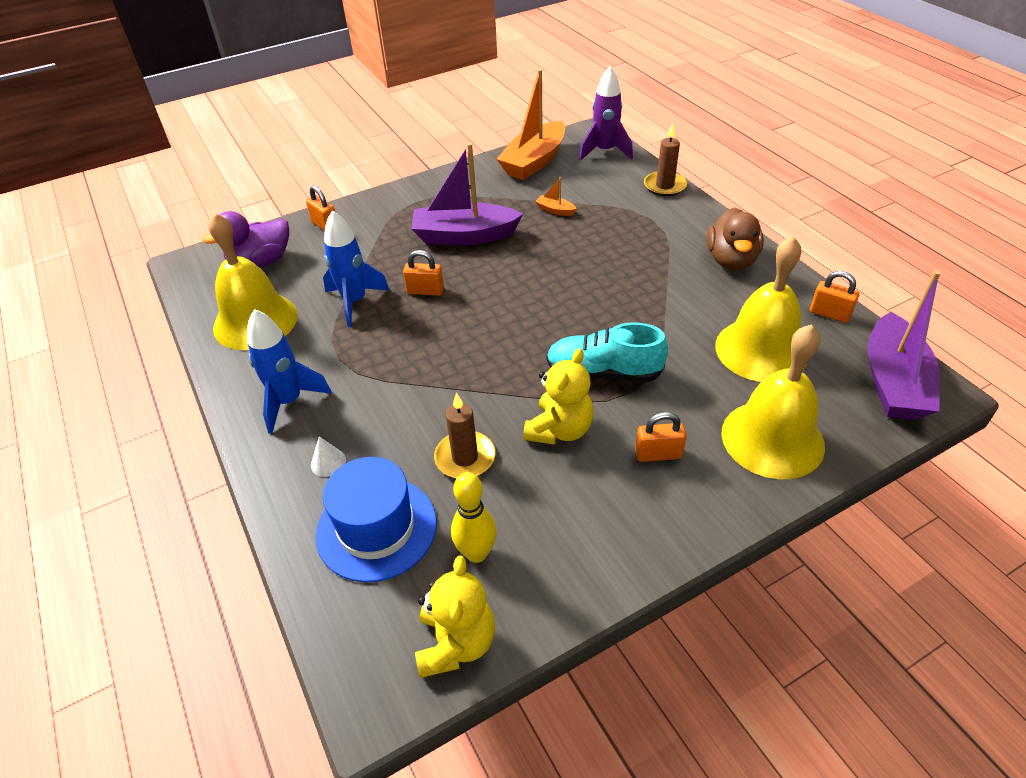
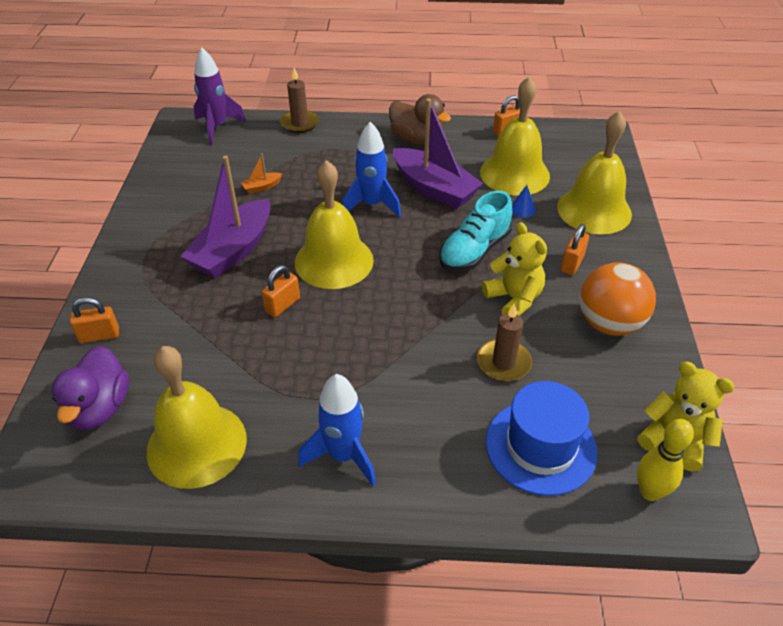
camera: 60 degrees left, 0 degrees up
(328, 462) = (444, 453): white cone -> none
(355, 302) = (247, 357): blue rocket -> blue rocket (372, 205)
(476, 553) = (601, 395): yellow bowling pin -> yellow bowling pin (650, 492)
(503, 292) = (334, 261): none -> yellow bell
(534, 162) = (179, 167): orange boat -> none
(590, 521) = (609, 323): none -> orange ball
(707, 380) = (522, 209): none -> blue cone
(893, 382) = (584, 143): purple boat -> purple boat (434, 189)

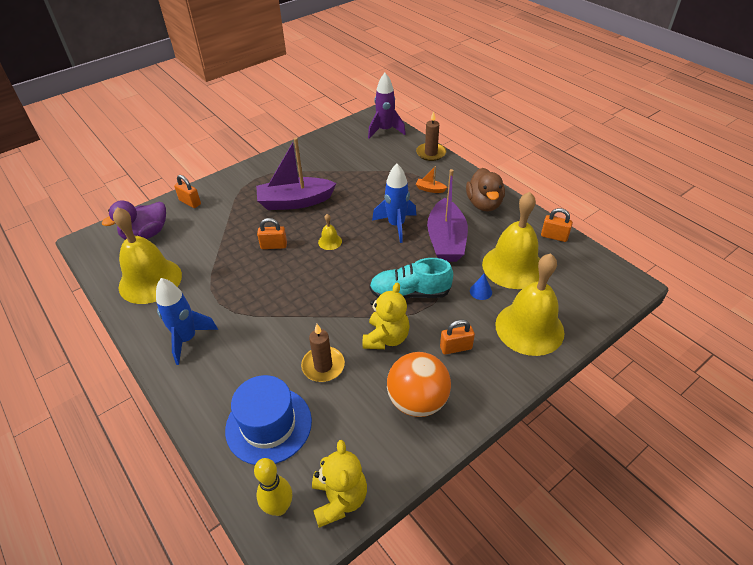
camera: 50 degrees right, 0 degrees up
(262, 187) = (357, 177): orange boat -> orange boat (430, 189)
(334, 261) = (330, 241): yellow bell -> yellow bell, size x0.41

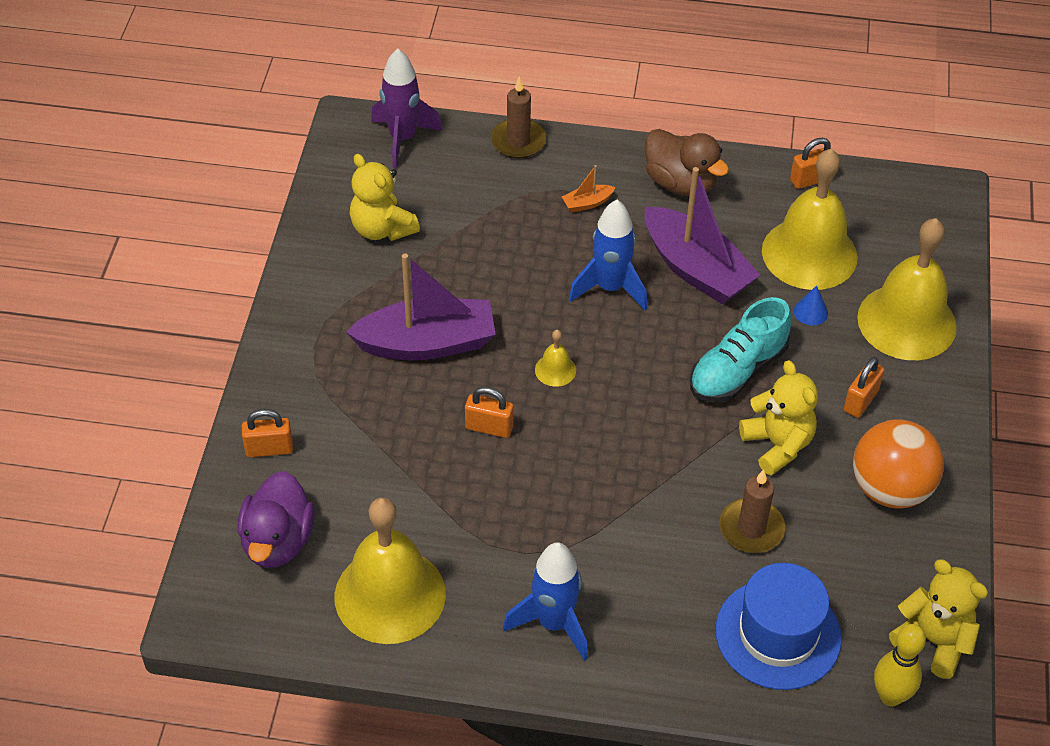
camera: 45 degrees left, 5 degrees up
(274, 246) = (489, 427): orange padlock -> orange padlock turned 60 degrees clockwise
(295, 202) = (427, 343): purple boat -> purple boat turned 135 degrees counterclockwise
(335, 155) = (382, 229): none -> yellow teddy bear

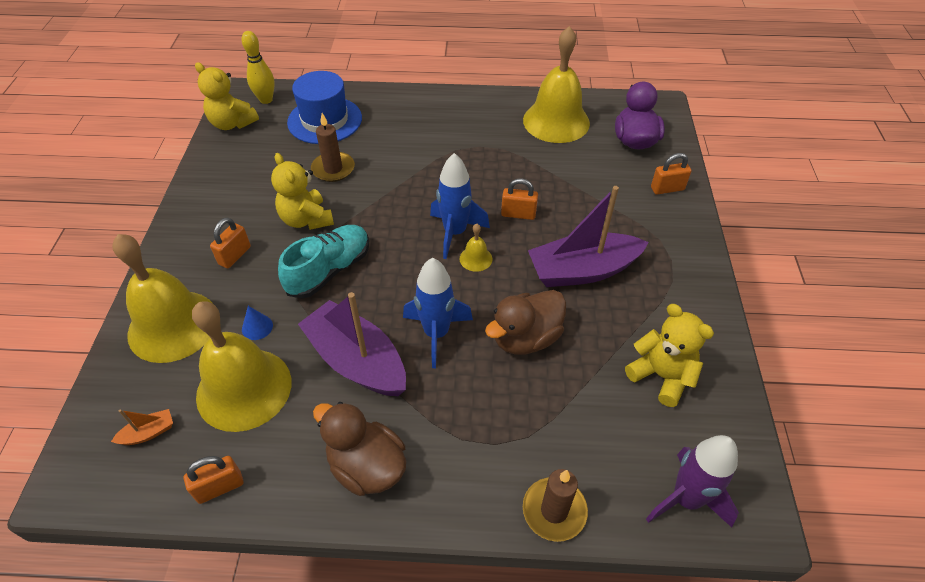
camera: 175 degrees right, 0 degrees up
(513, 275) = (525, 338): none -> brown duck
(553, 623) = (457, 116): blue rocket -> blue rocket (455, 233)
(587, 203) = (466, 428): orange boat -> orange boat (148, 433)
(890, 489) = (231, 198): orange ball -> none

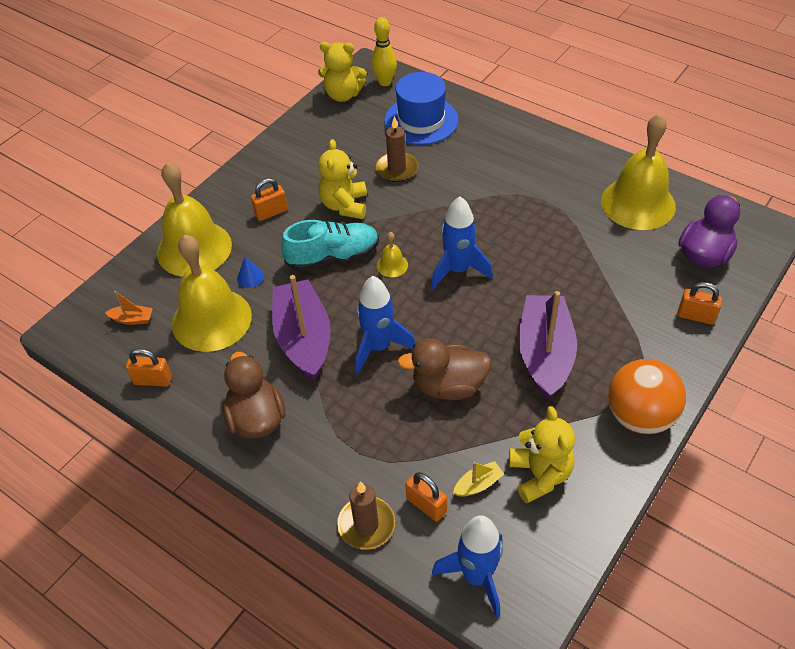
camera: 35 degrees right, 0 degrees up
(232, 123) = (343, 95): yellow teddy bear -> yellow teddy bear turned 60 degrees counterclockwise
(475, 258) = (458, 300): yellow bell -> yellow bell (392, 265)
(518, 214) = (527, 277): orange padlock -> orange padlock (426, 505)
(582, 270) = (545, 354): purple boat -> purple boat turned 75 degrees clockwise
(620, 413) = (478, 484): none -> yellow boat
(686, 499) = (476, 576): purple rocket -> blue rocket
(693, 286) = (640, 416): none -> orange ball

